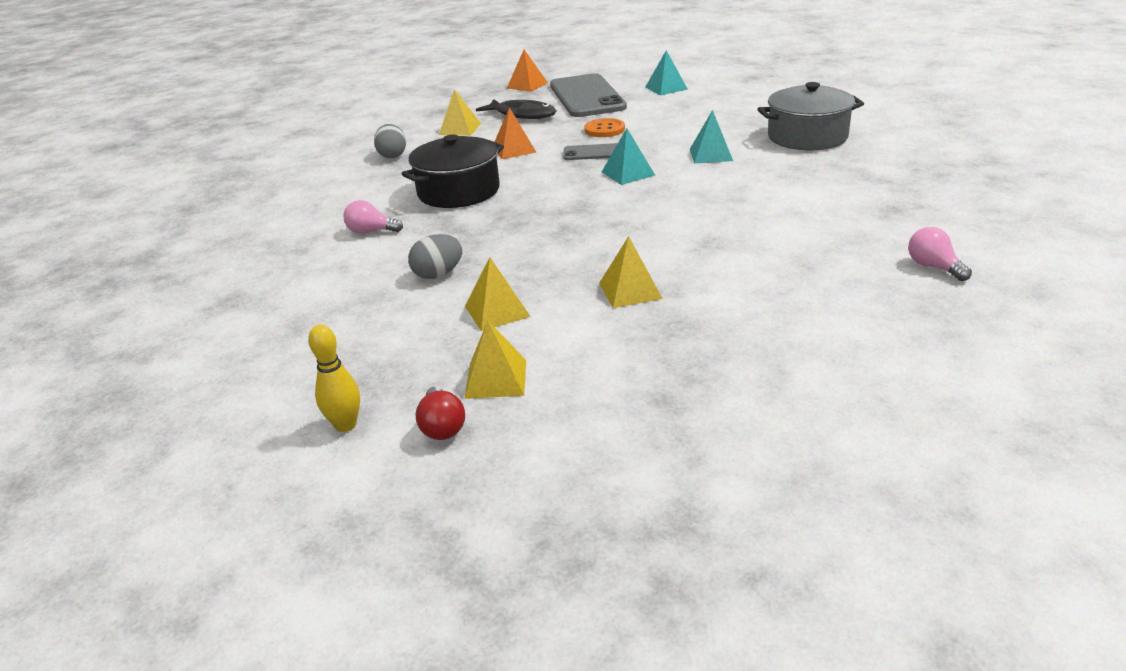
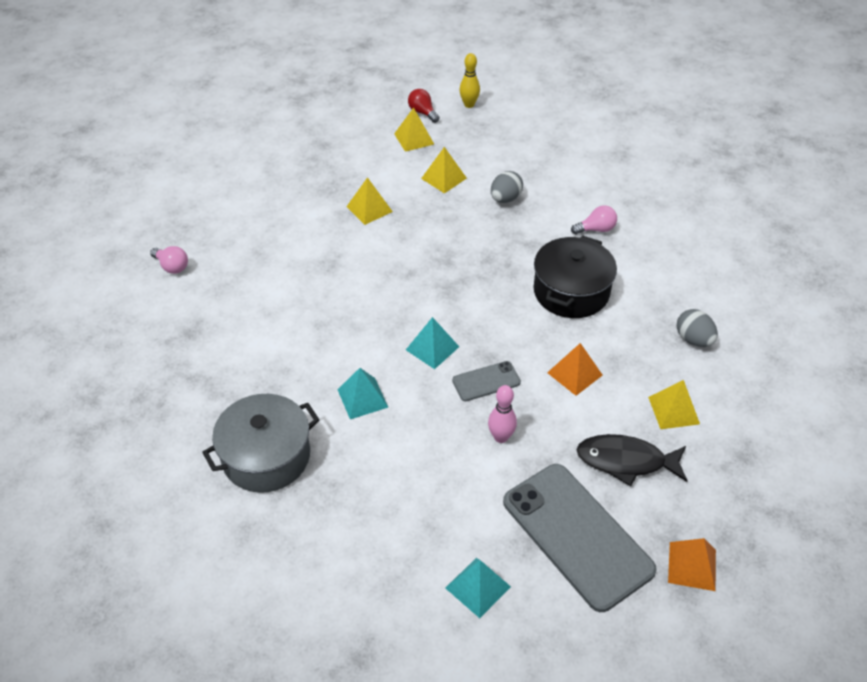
camera: 155 degrees right, 15 degrees up
(604, 129) = (501, 437): orange button -> pink bowling pin

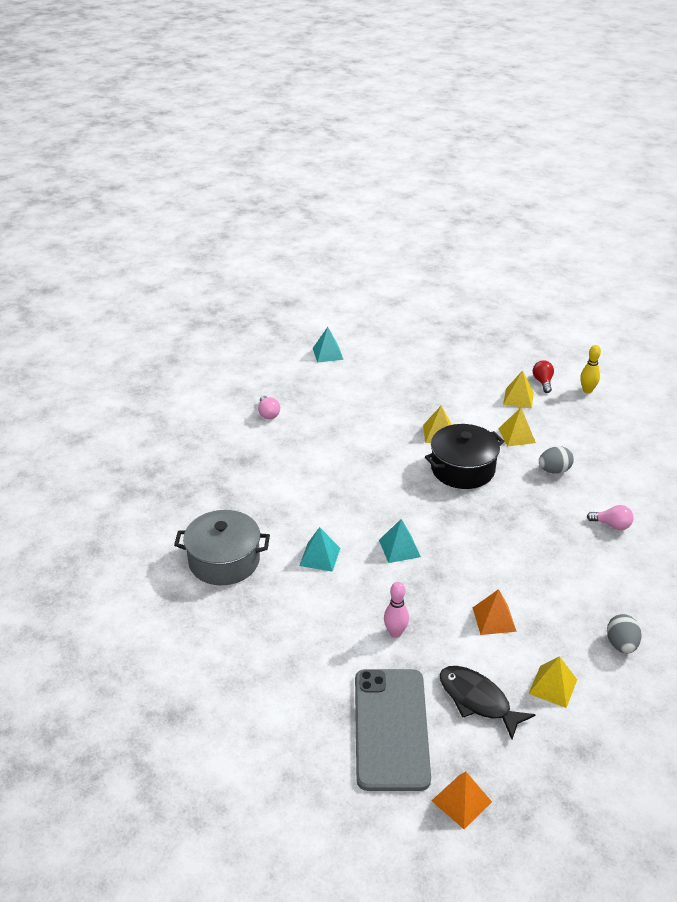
camera: 35 degrees right, 10 degrees down
(478, 587) = (288, 719): turquoise pyramid -> turquoise pyramid (328, 353)
(486, 381) = (419, 590): grey phone -> none
(571, 292) = (546, 560): black pot -> black pot (462, 469)

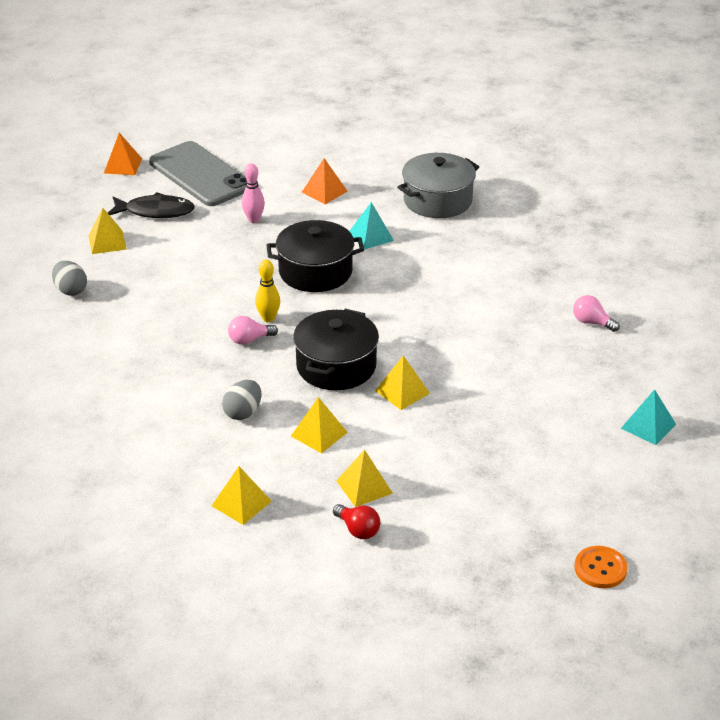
camera: 140 degrees right, 0 degrees up
(399, 548) = (315, 272): turquoise pyramid -> black pot
(440, 318) = (600, 568): none -> orange button
(494, 619) = (187, 261): orange pyramid -> orange pyramid (324, 191)
(587, 390) = (291, 548): yellow bowling pin -> yellow bowling pin (268, 318)
(598, 422) = (241, 503): none -> yellow pyramid
(612, 525) = (141, 384): pink light bulb -> pink light bulb (249, 340)

